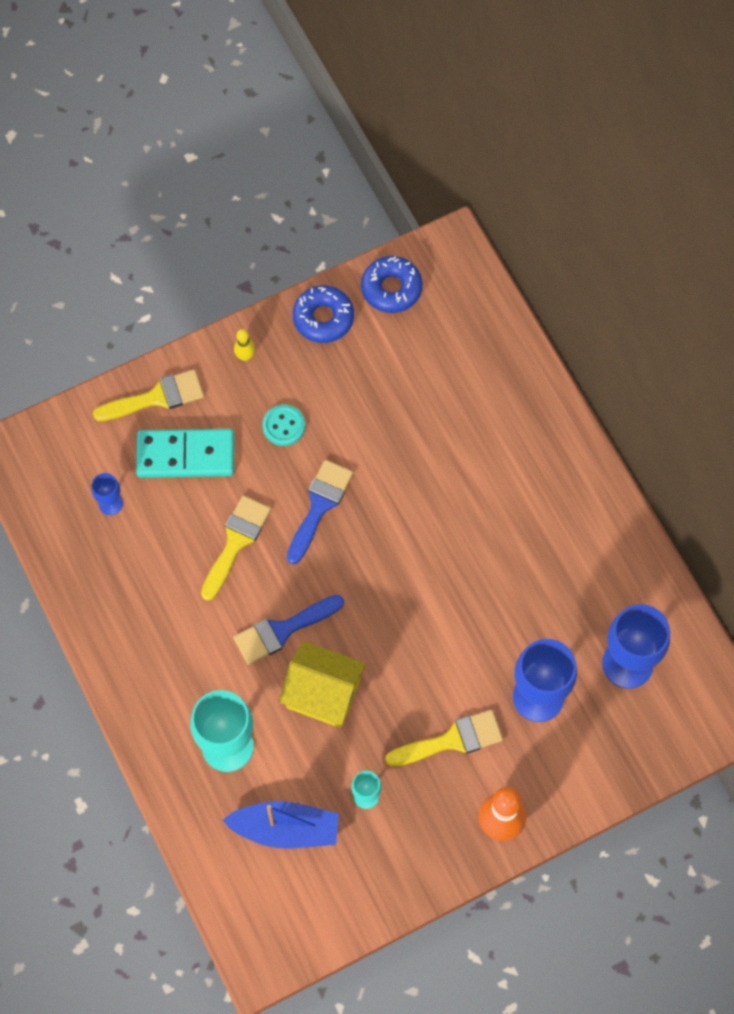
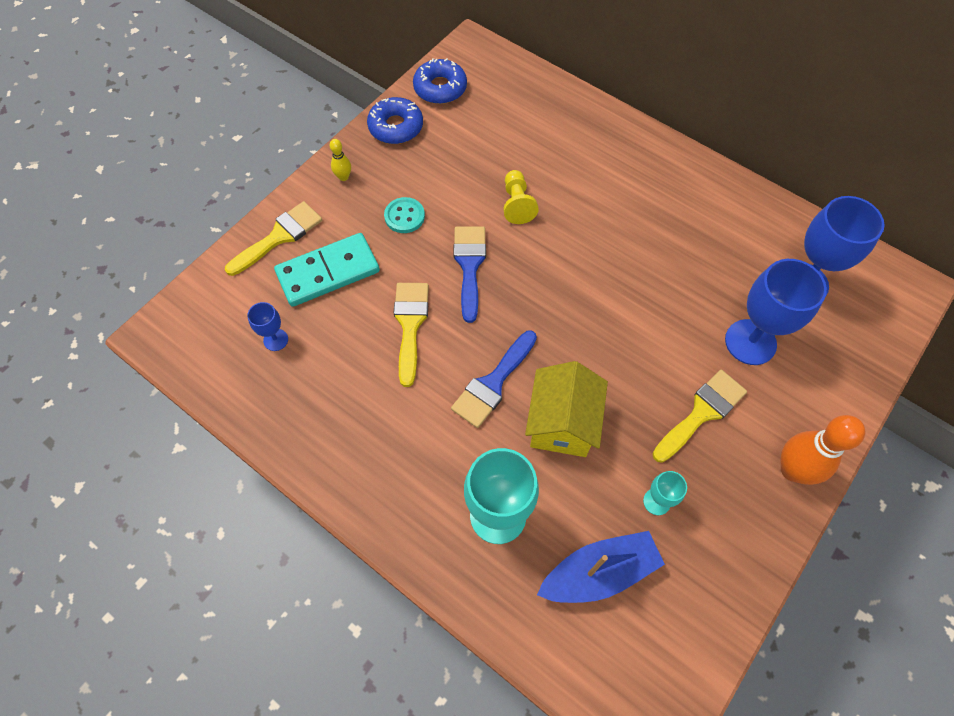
camera: 25 degrees left, 5 degrees down
(323, 694) = (562, 423): yellow house -> yellow house turned 75 degrees counterclockwise
(399, 459) = (517, 204): none -> yellow pawn

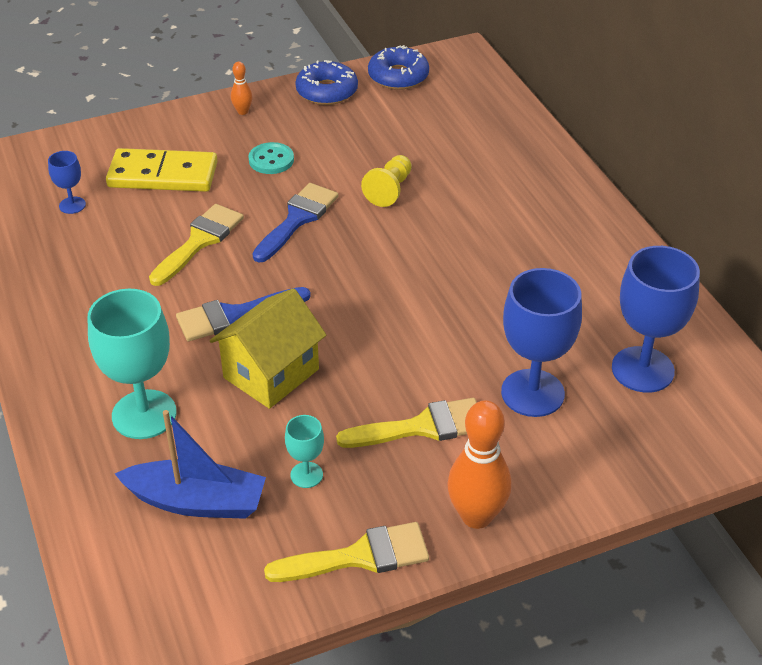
camera: 30 degrees right, 20 degrees down
(279, 236) = (145, 134): yellow brush -> yellow brush (360, 556)
(328, 272) = (163, 175): turquoise domino -> yellow domino
(343, 177) = (242, 111): yellow bowling pin -> orange bowling pin

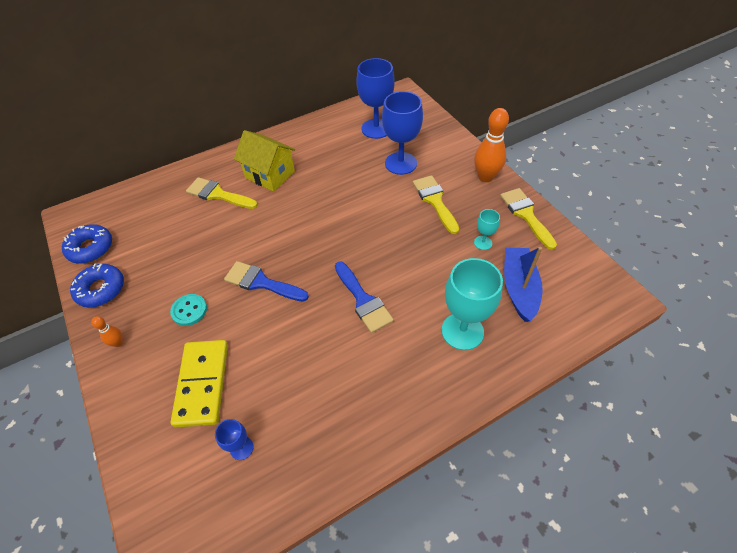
camera: 95 degrees left, 10 degrees up
(199, 241) = (287, 338): yellow brush -> yellow brush (218, 194)
(271, 373) = (411, 271): yellow house -> yellow house (270, 175)
(389, 190) = (230, 237): yellow pawn -> none

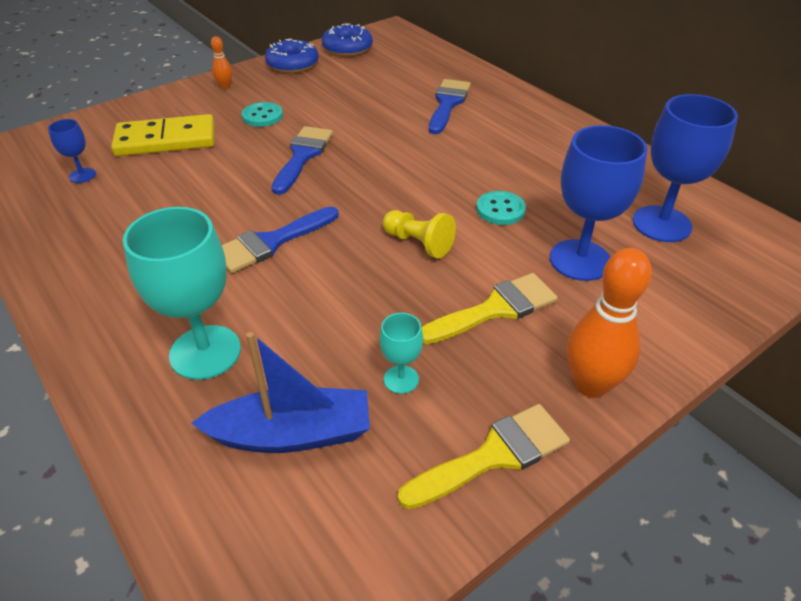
camera: 80 degrees right, 10 degrees down
(218, 194) = (448, 103): yellow brush -> blue brush
(270, 175) = (499, 135): yellow house -> none
(351, 186) = (500, 210): none -> turquoise button
(376, 226) = (418, 243): none -> yellow pawn

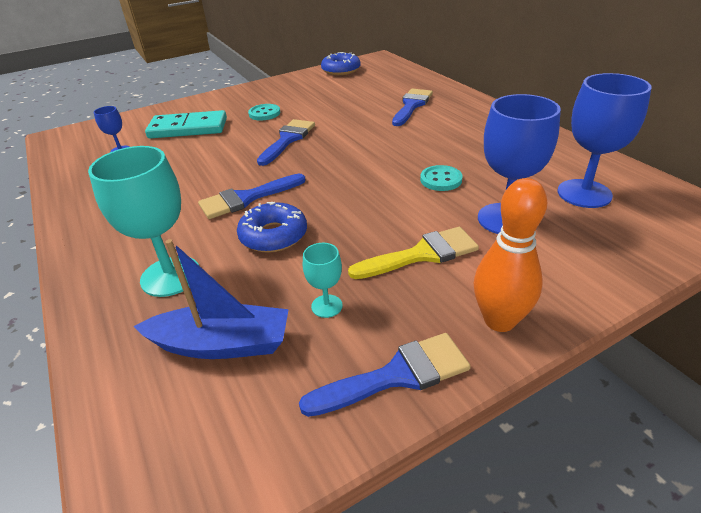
camera: 10 degrees right, 5 degrees down
(166, 140) = (188, 128): yellow domino -> turquoise domino
(225, 86) = (242, 94): orange bowling pin -> none
(292, 64) = (296, 80): blue donut -> blue donut (273, 235)
(418, 243) = (366, 202): yellow pawn -> none
(494, 455) = (397, 375): yellow brush -> blue brush

